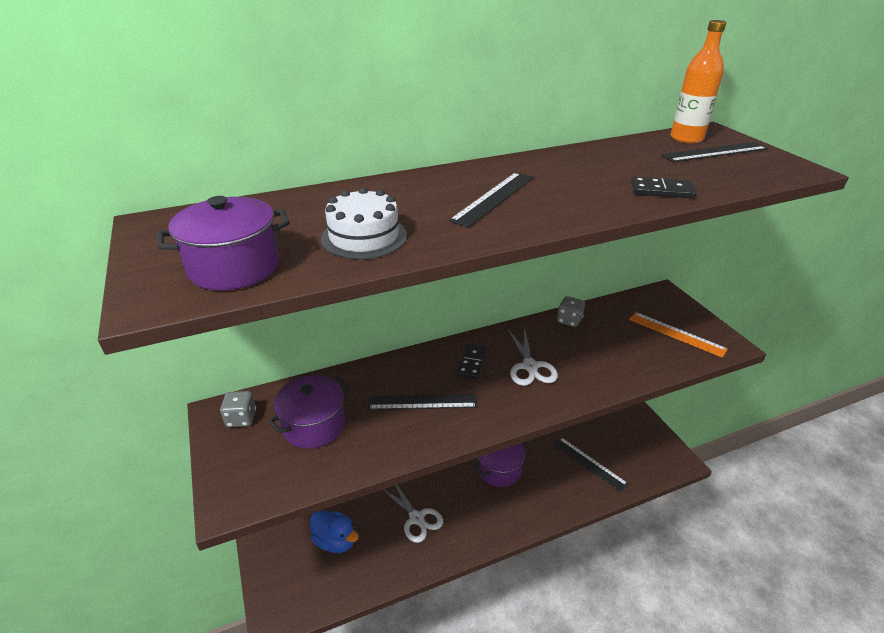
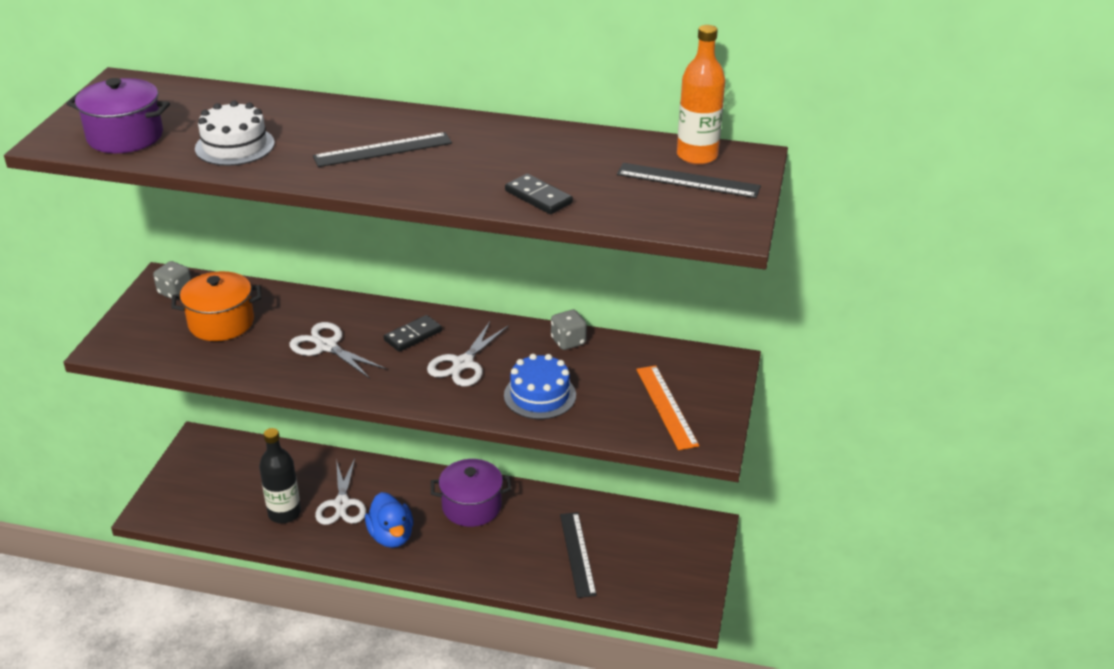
camera: 35 degrees right, 0 degrees up
(314, 425) = (221, 323): purple pot -> orange pot
(335, 540) = (252, 482): blue duck -> blue duck (391, 536)
(383, 551) = (284, 513): none -> black bottle
(422, 402) = (326, 346): black ruler -> white scissors
(604, 363) = (540, 395): none -> blue cake

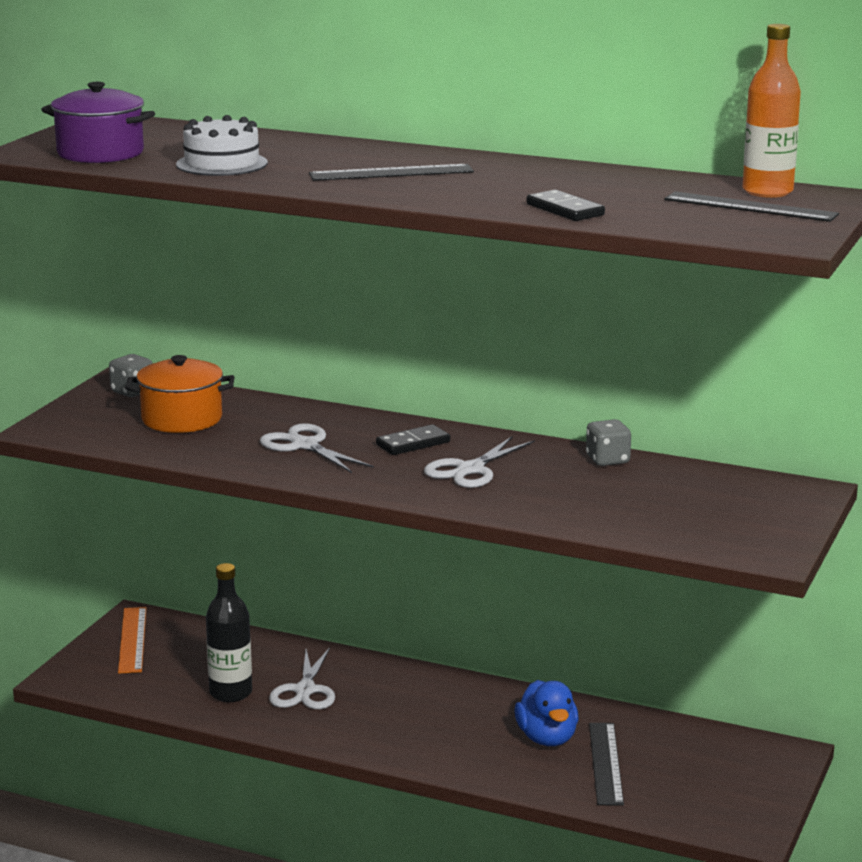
camera: 10 degrees right, 15 degrees down
(391, 536) = (363, 725): blue duck -> blue duck (547, 738)
(471, 506) = (473, 706): purple pot -> none
(540, 395) = (561, 501): blue cake -> none
(666, 406) = (721, 521): orange ruler -> orange ruler (132, 640)

